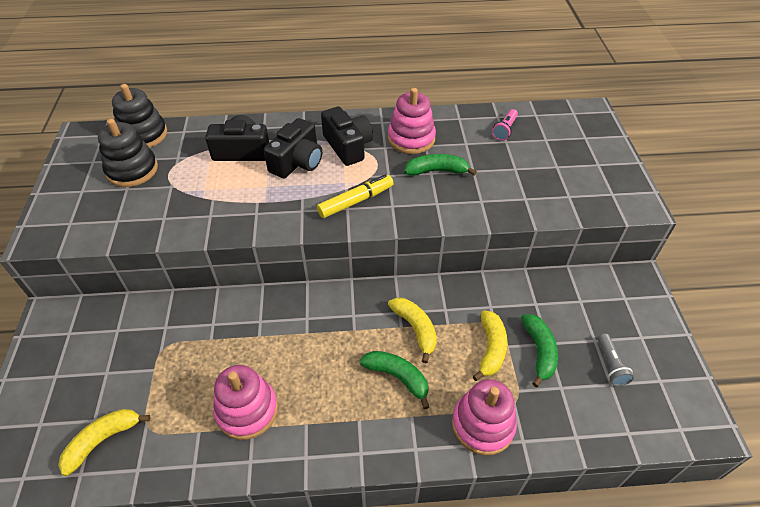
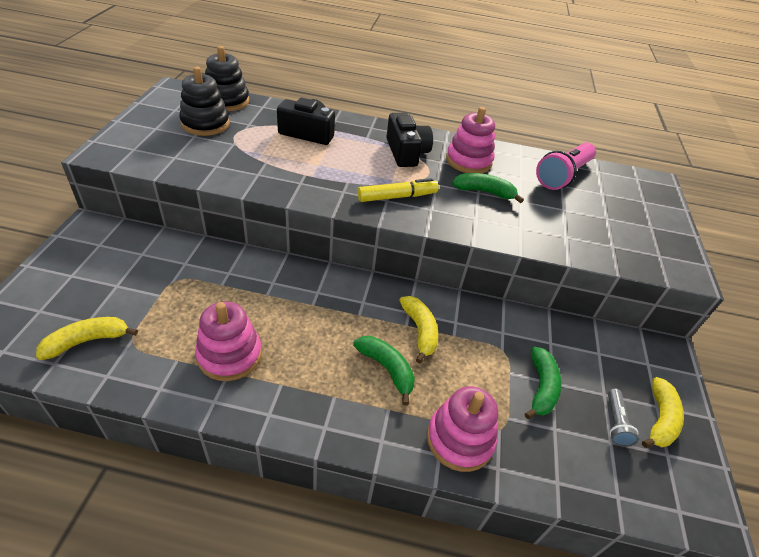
camera: 10 degrees right, 5 degrees down
(297, 162) = (354, 153): black camera -> none
(491, 348) = (491, 370): yellow banana -> yellow banana (660, 419)
(505, 130) = (563, 176): pink flashlight -> pink flashlight, size x1.94

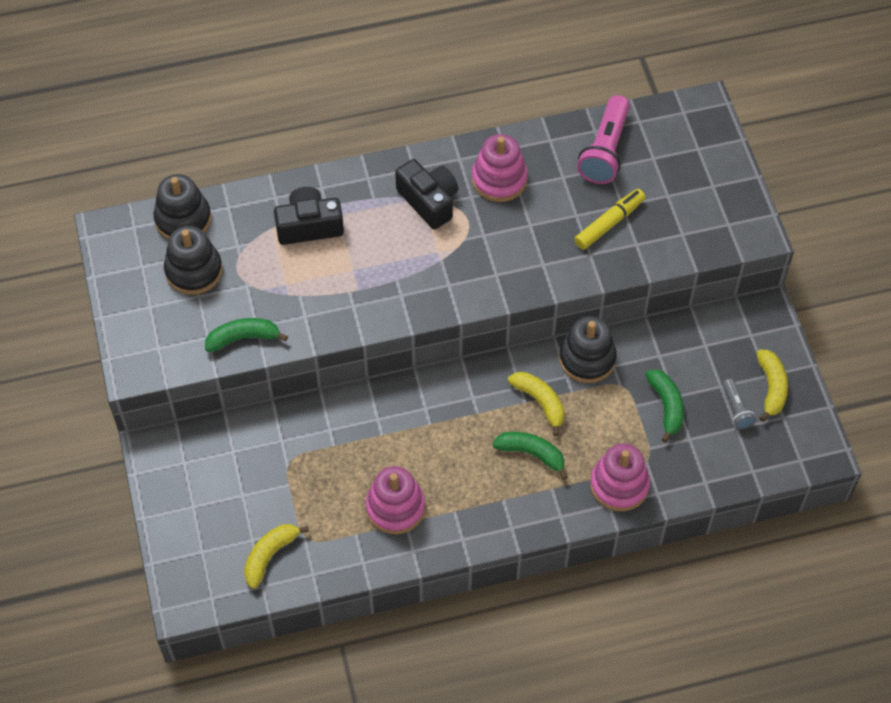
camera: 20 degrees left, 15 degrees up
(397, 197) = (456, 274): yellow marker -> yellow marker (609, 223)
(480, 317) = (587, 359): none -> black stacking toy
(484, 192) = (536, 221): green banana -> green banana (243, 338)

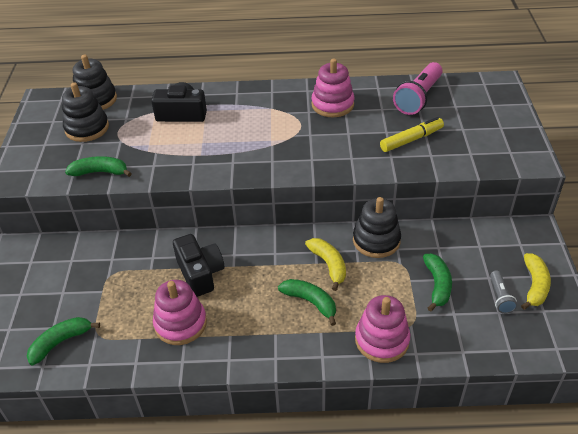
camera: 15 degrees right, 15 degrees down
(270, 555) = (60, 342): yellow banana -> green banana
(429, 201) = (275, 110): black camera -> black camera (200, 273)

